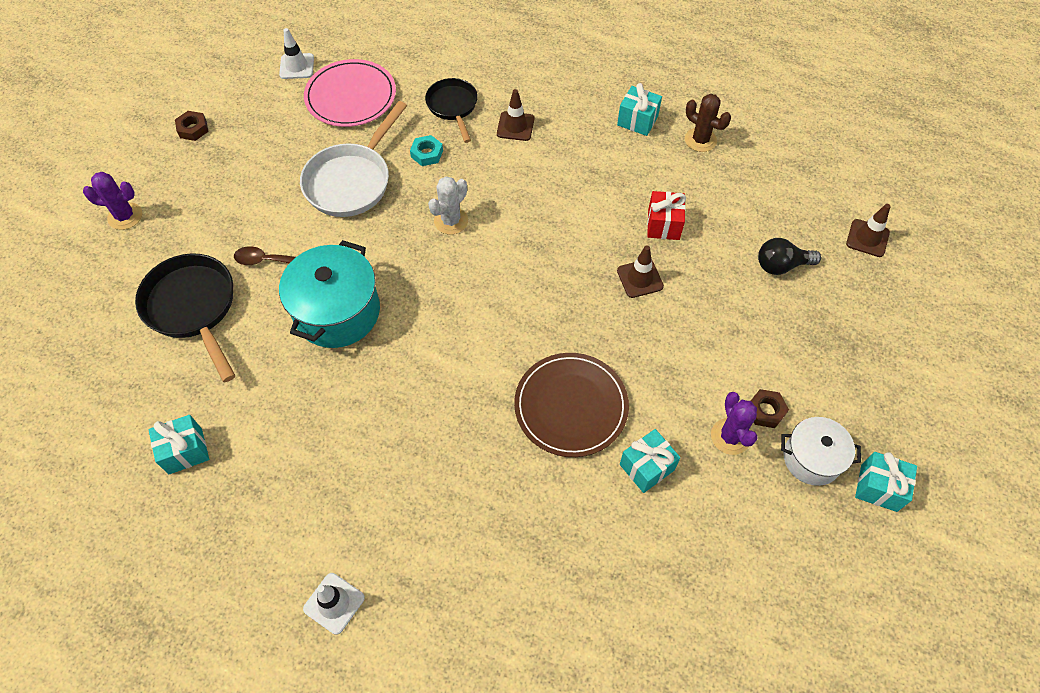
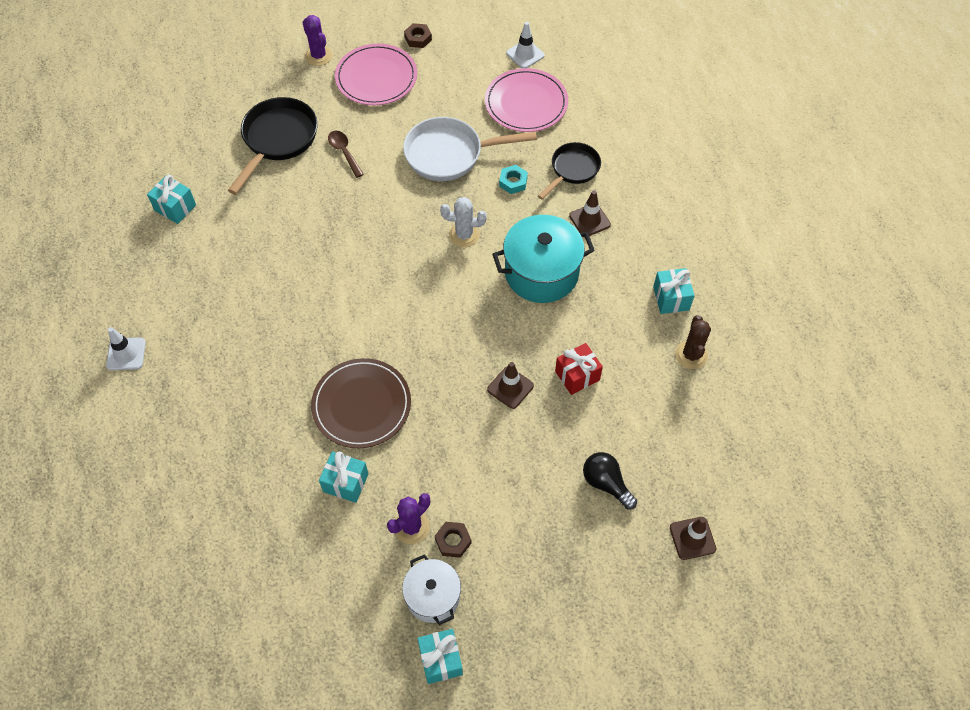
camera: 55 degrees right, 0 degrees up
(204, 186) = (376, 77): none -> pink plate
(337, 312) = (334, 218): turquoise pot -> turquoise pot (541, 273)

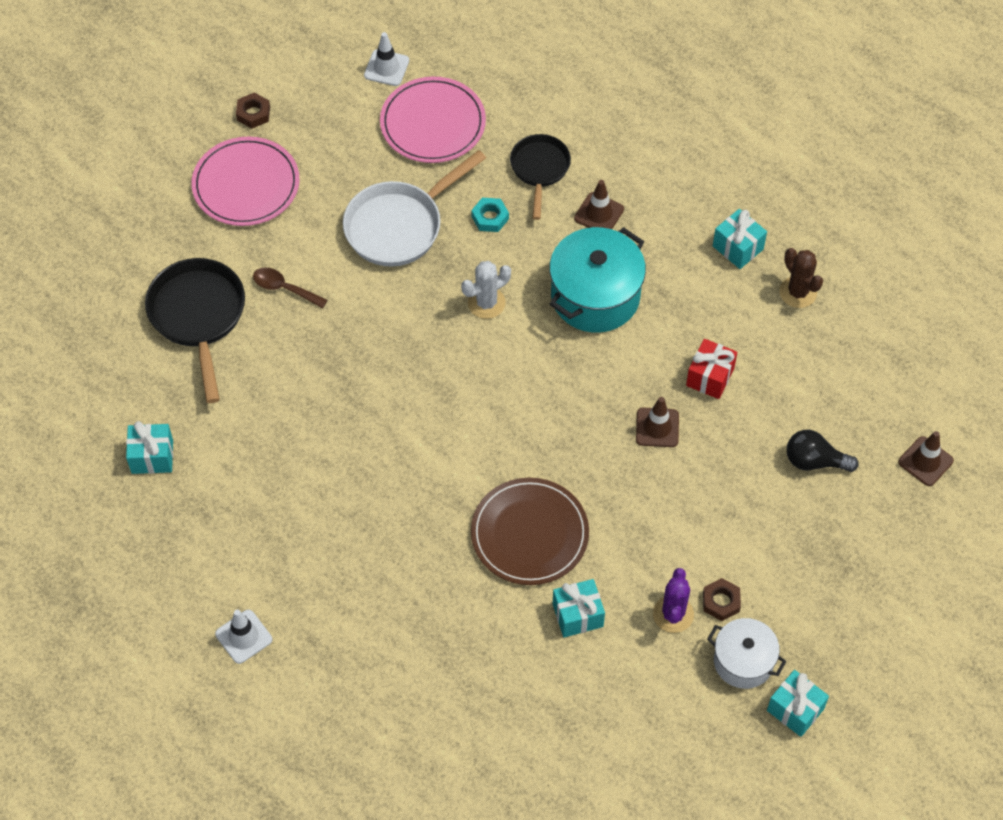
camera: 35 degrees left, 0 degrees up
(318, 56) = (158, 195): purple cactus -> none

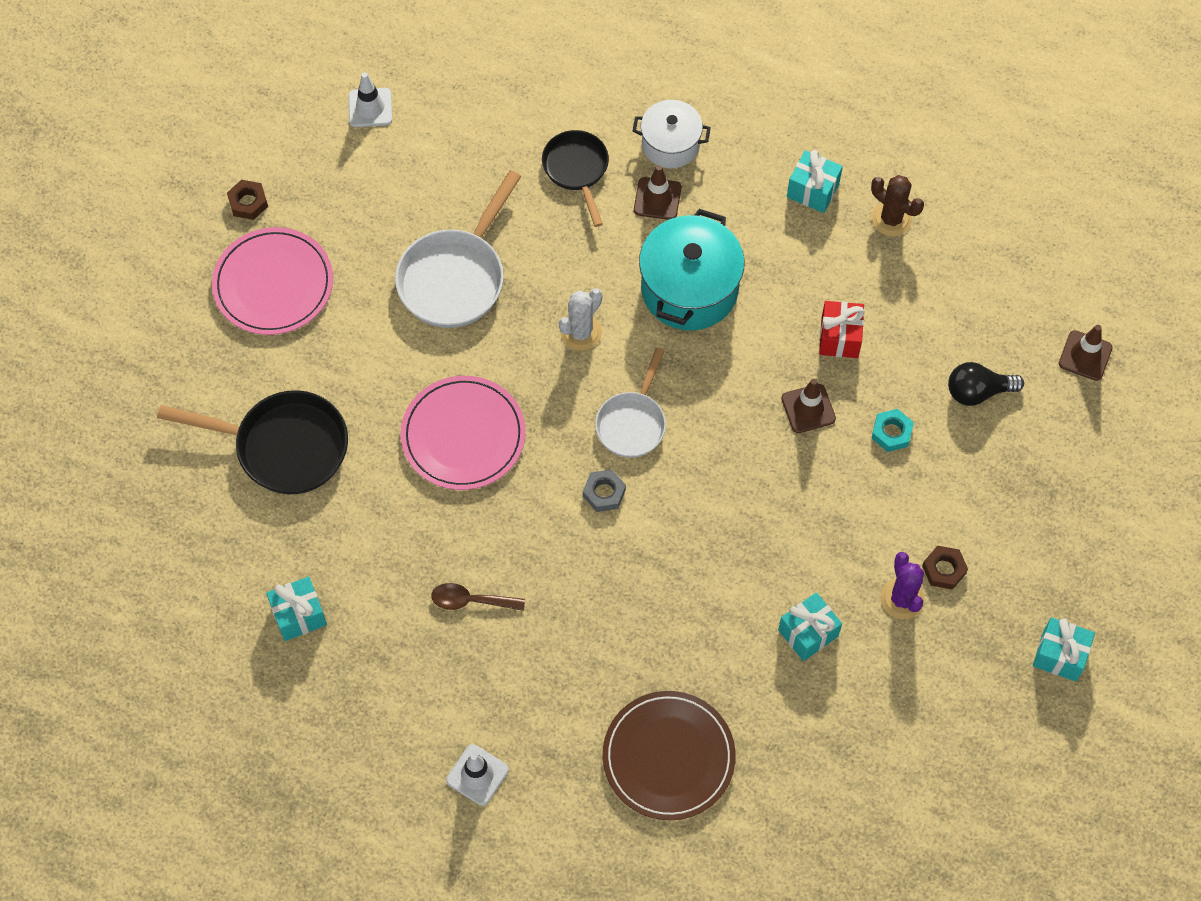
camera: 20 degrees left, 5 degrees up
(198, 317) = (283, 446): black pan -> black pan turned 135 degrees clockwise
(284, 288) = (362, 385): brown spoon -> brown spoon (471, 601)
(433, 123) = (444, 154): pink plate -> pink plate (463, 435)
(450, 441) = (604, 493): none -> grey nut
(490, 218) = (547, 239): turquoise nut -> turquoise nut (891, 433)
(499, 391) = (632, 423): none -> white pan
(529, 534) = (725, 564): brown plate -> brown plate (668, 757)
(743, 661) = (990, 623): white pot -> white pot (670, 144)

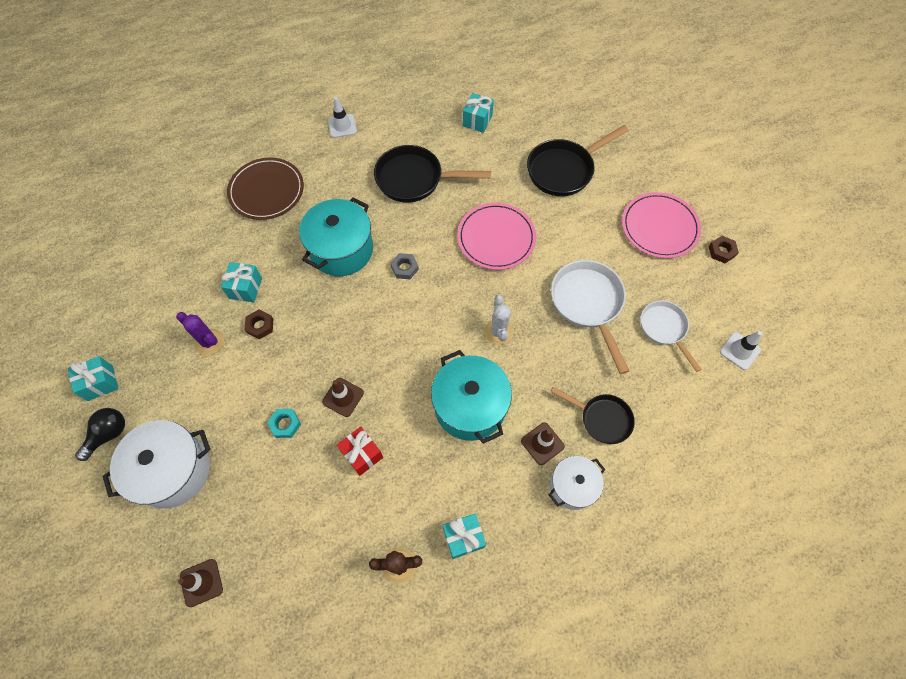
camera: 135 degrees right, 0 degrees up
(471, 601) = (414, 179): brown spoon -> black pan
(632, 423) = (425, 311): white pan -> white pan (664, 329)
(653, 583) = (341, 250): none -> turquoise pot
(944, 569) = (197, 375): brown nut -> brown nut (260, 326)
(977, 391) = (253, 494): black light bulb -> black light bulb (108, 434)
(1042, 484) = (173, 470): none -> white pot

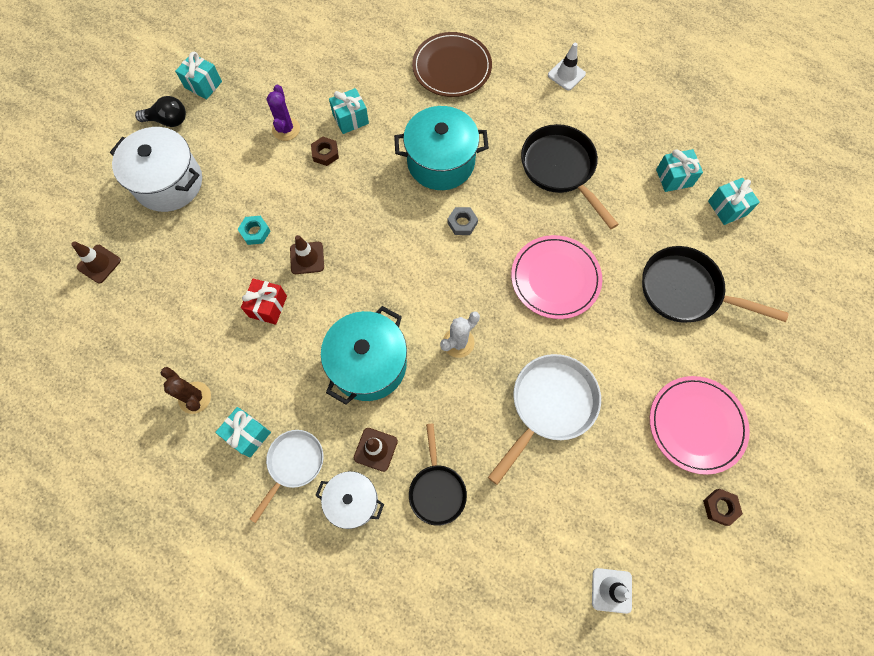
camera: 55 degrees right, 5 degrees up
(523, 108) = (727, 208): none -> turquoise gift
(664, 329) = (578, 497): white pan -> white pan (293, 464)

